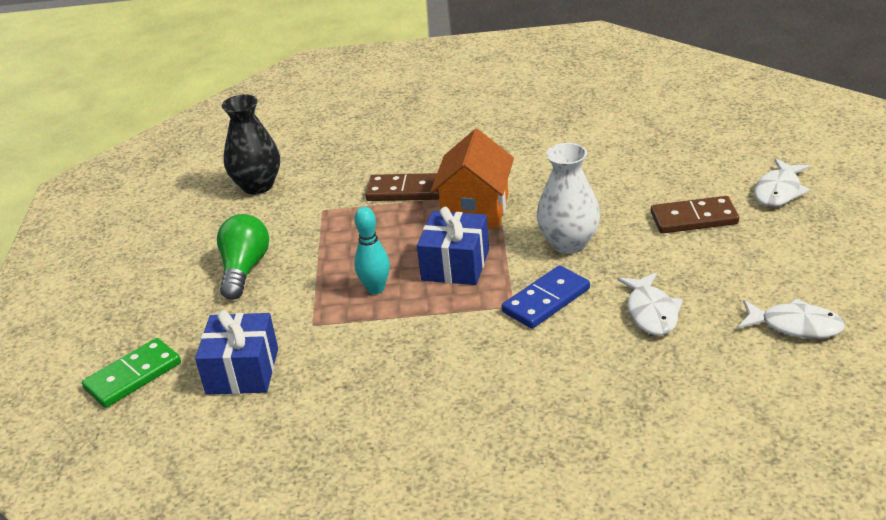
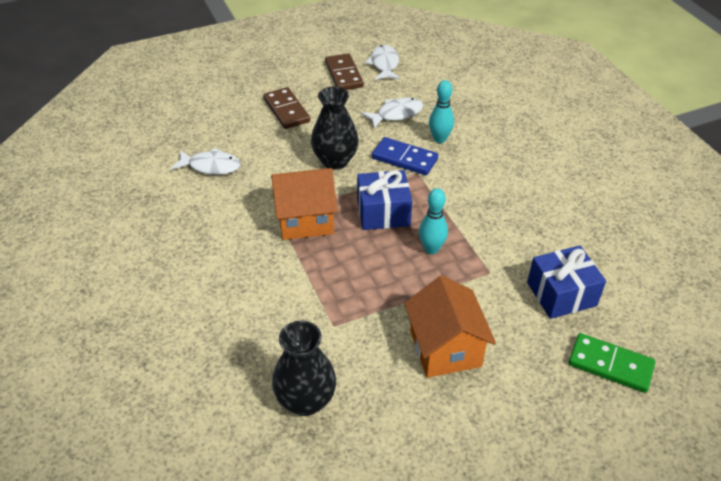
camera: 115 degrees left, 10 degrees up
(244, 269) = (445, 348): green light bulb -> orange house
(405, 191) = (287, 274): brown domino -> brown domino (344, 74)
(568, 243) = (335, 161): white vase -> black vase
(574, 341) = (439, 139): none -> turquoise bowling pin
(779, 191) = (243, 80): white fish -> white fish (211, 166)

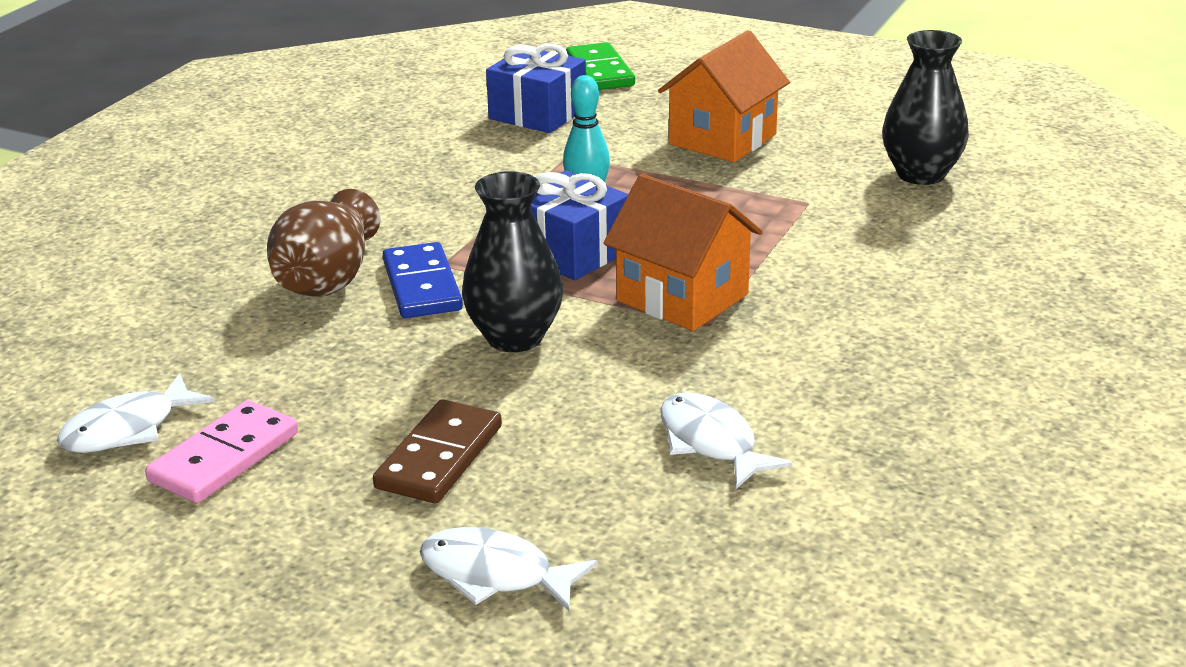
camera: 130 degrees left, 15 degrees down
(344, 74) = (224, 457): brown domino -> pink domino
(396, 114) = (301, 342): white fish -> white fish (495, 575)
(439, 139) = (327, 279): turquoise bowling pin -> brown vase

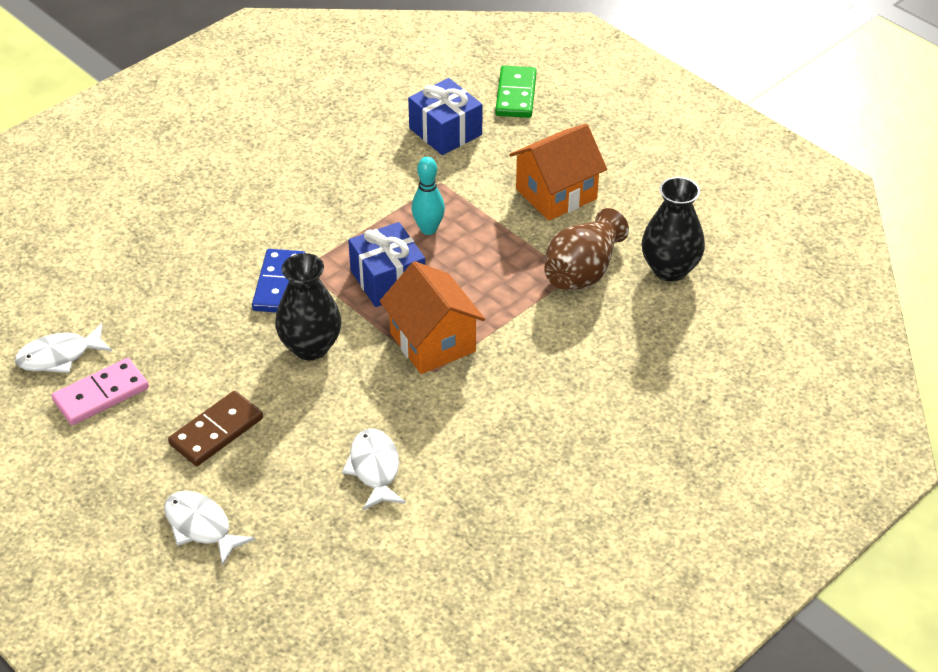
camera: 20 degrees right, 15 degrees up
(327, 279) = (226, 262): brown vase -> brown vase (583, 271)

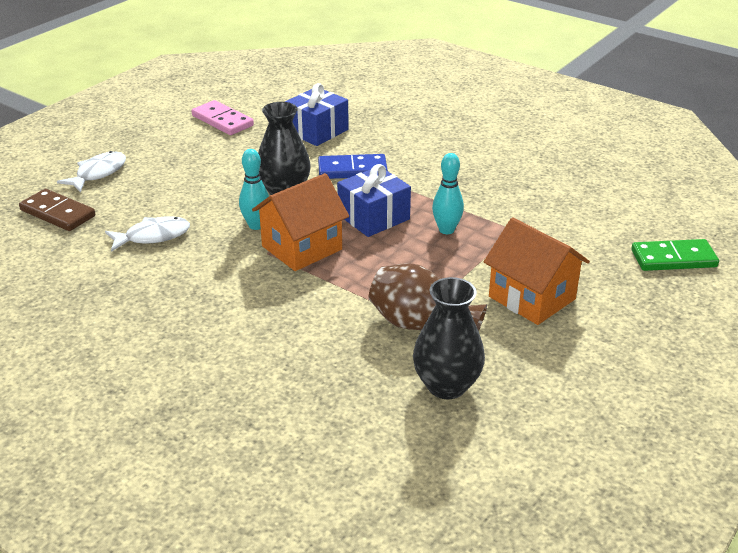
camera: 80 degrees right, 10 degrees down
(59, 356) = (257, 102): white fish -> none
(216, 431) = (190, 166): brown domino -> brown domino (57, 213)
(377, 376) = (256, 225): none -> turquoise bowling pin
(445, 131) = (589, 224): blue gift -> blue gift (317, 131)

